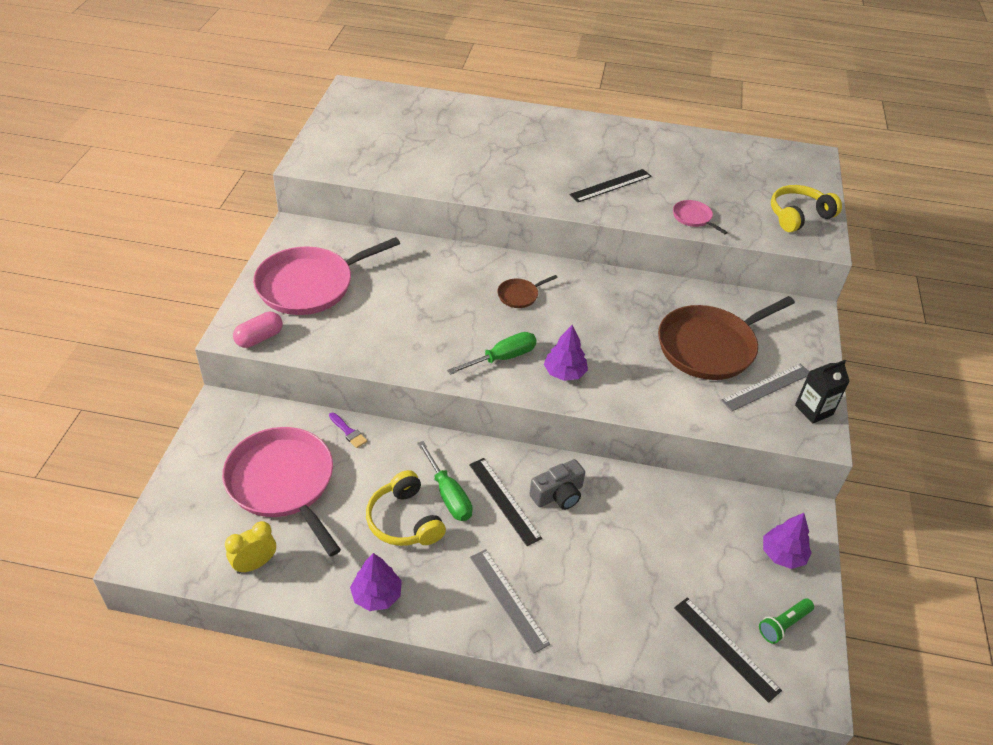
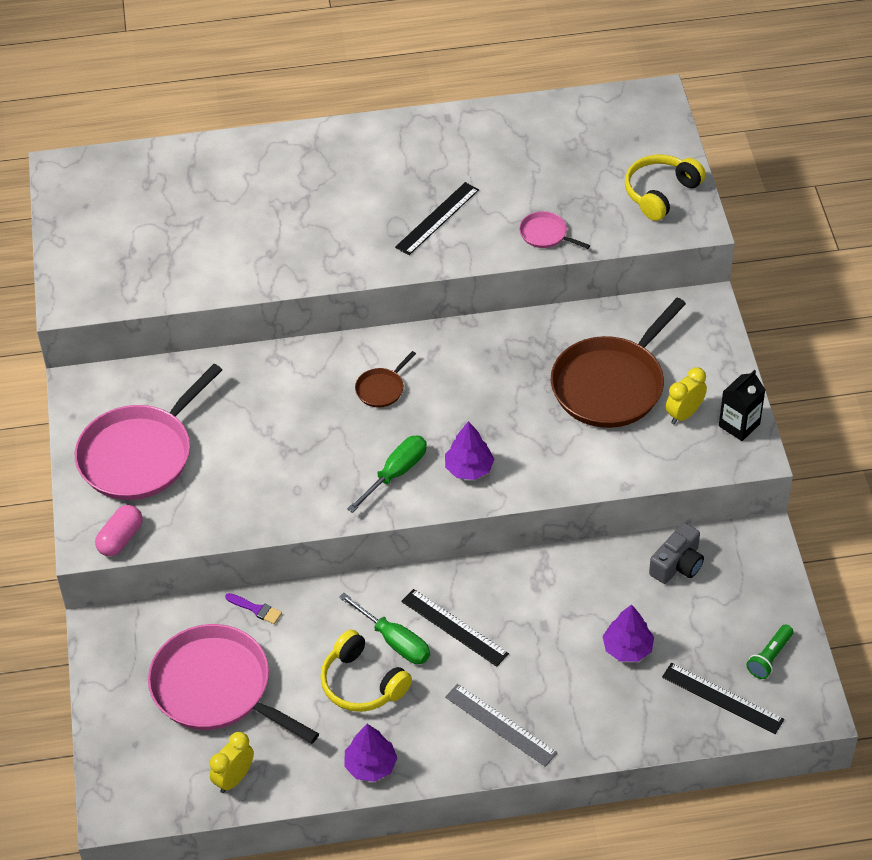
camera: 15 degrees left, 5 degrees up
(558, 495) = (507, 602): grey camera -> grey camera (677, 564)
(766, 387) = (684, 414): grey ruler -> yellow clock
(783, 554) = (750, 588): purple tree -> purple tree (627, 648)

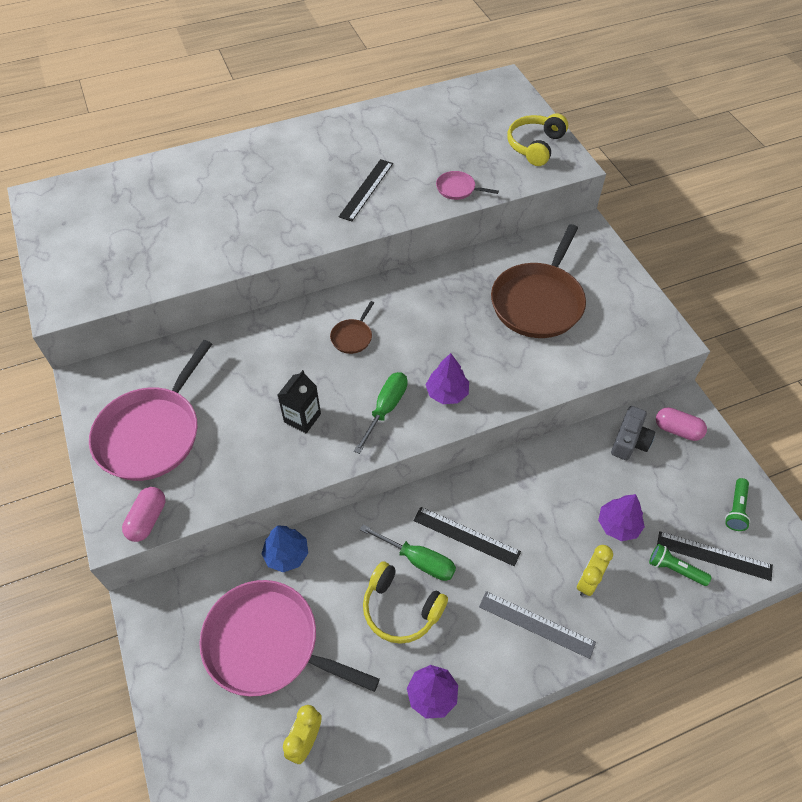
camera: 15 degrees left, 5 degrees up
(256, 609) = (286, 554): purple brush -> blue tree
(672, 703) = (675, 569): none -> green flashlight
(684, 414) = (605, 316): yellow clock -> yellow clock (588, 581)
(739, 425) = (651, 317): black carton -> black carton (302, 418)
(739, 563) = (677, 430): none -> pink capsule

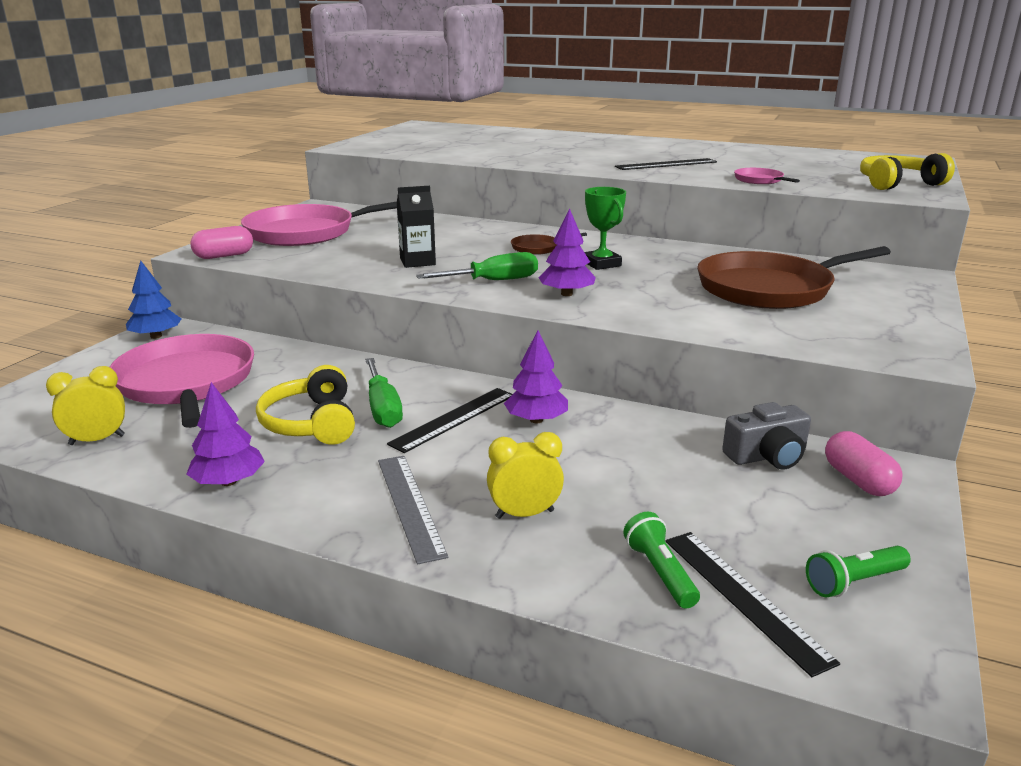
camera: 45 degrees right, 30 degrees down
(286, 554) = (293, 354): blue tree -> blue tree (156, 336)
(418, 333) = (601, 264): none -> green trophy
(466, 536) = (454, 419): black ruler -> black ruler turned 60 degrees clockwise
(618, 525) = (640, 500): purple tree -> purple tree (536, 420)

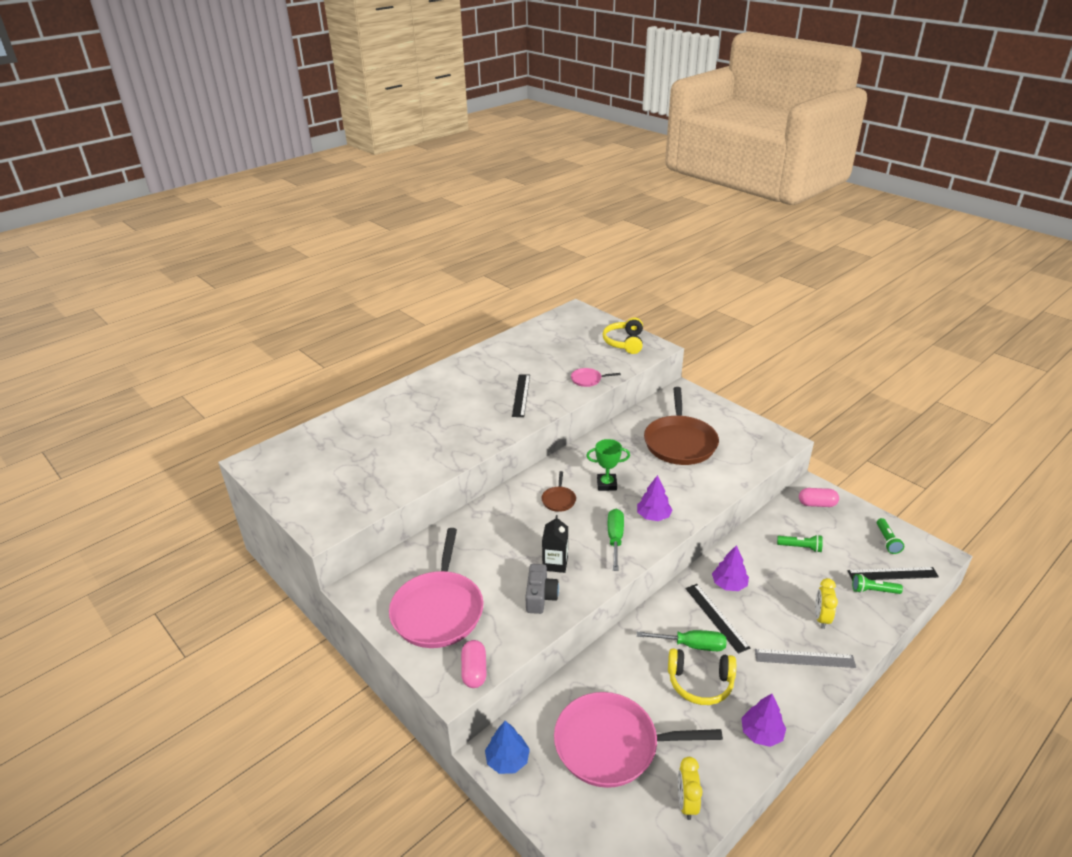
camera: 65 degrees left, 10 degrees up
(701, 474) = (800, 547): none -> green flashlight
(767, 456) = (790, 520): grey camera -> grey camera (540, 596)

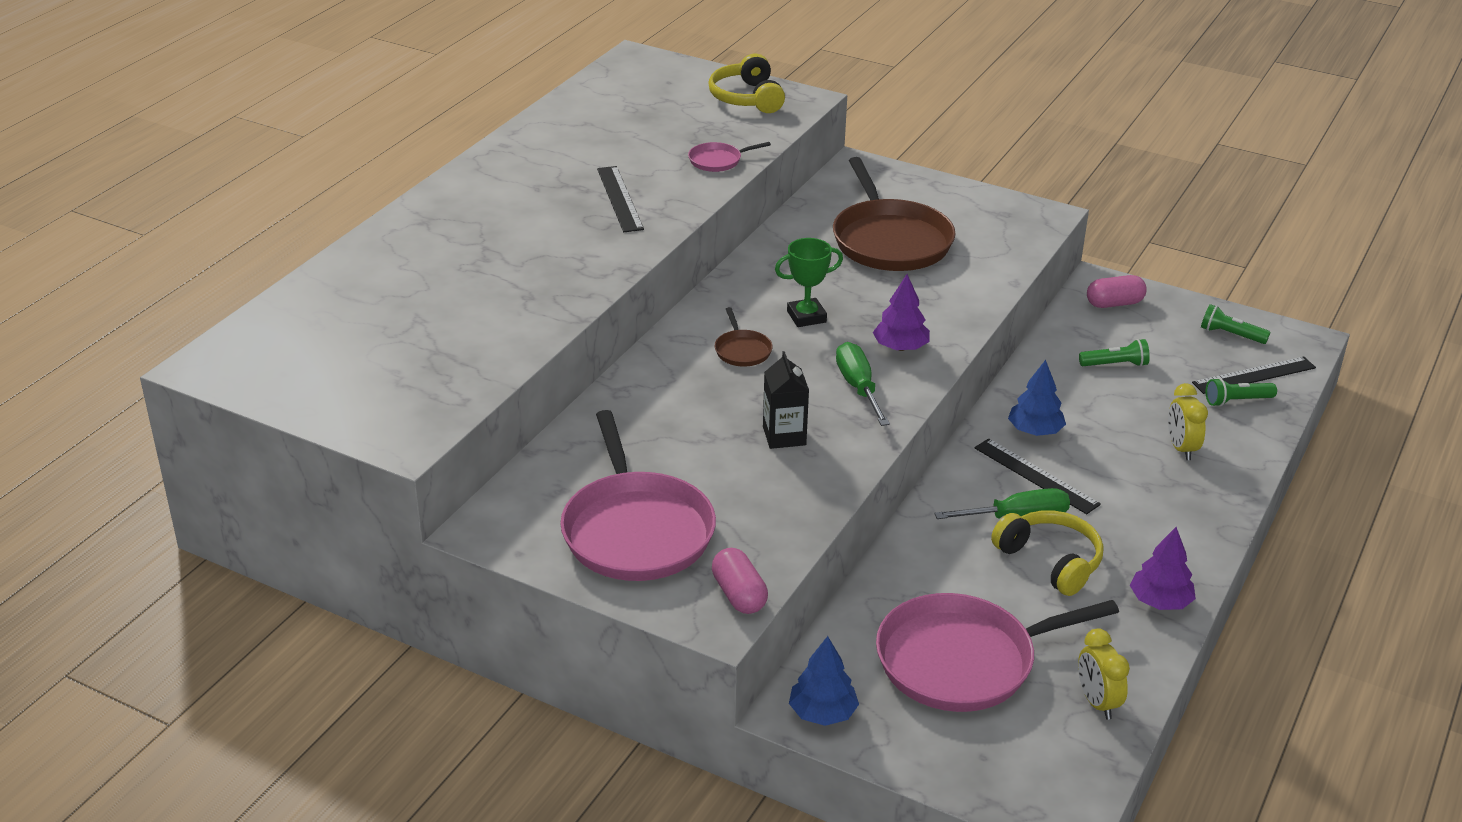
camera: 20 degrees left, 0 degrees up
(540, 596) = (785, 483): grey camera -> none
(700, 683) = (1050, 561): yellow headphones -> yellow headphones turned 120 degrees counterclockwise
(729, 584) = (1035, 431): purple tree -> blue tree
(804, 658) = (1179, 502): grey ruler -> none
(887, 541) = (1230, 335): green flashlight -> green flashlight turned 135 degrees clockwise

